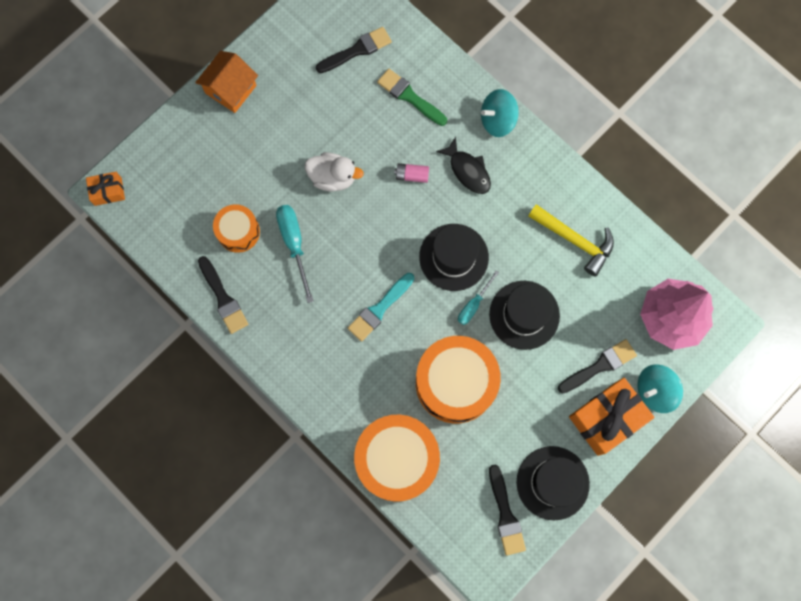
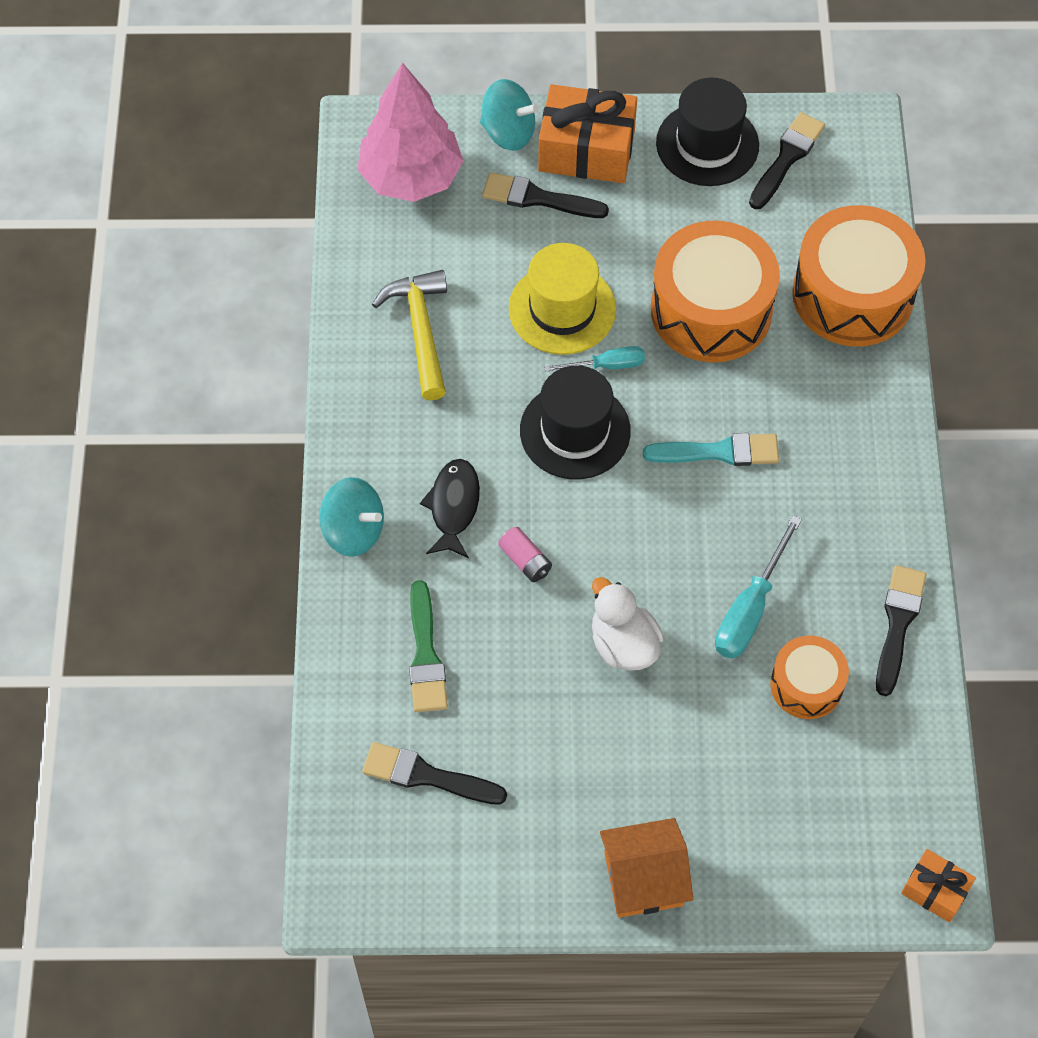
camera: 135 degrees left, 15 degrees down
(524, 315) = (562, 309): black hat -> yellow hat

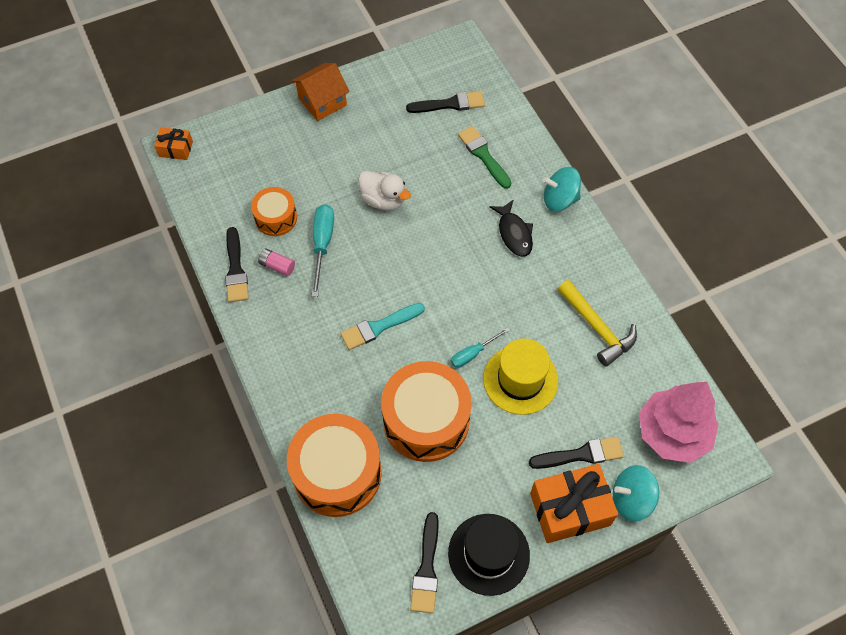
camera: 155 degrees right, 0 degrees up
(525, 560) = (458, 221): pink battery -> pink battery (277, 266)
(575, 431) = (470, 304): black hat -> none

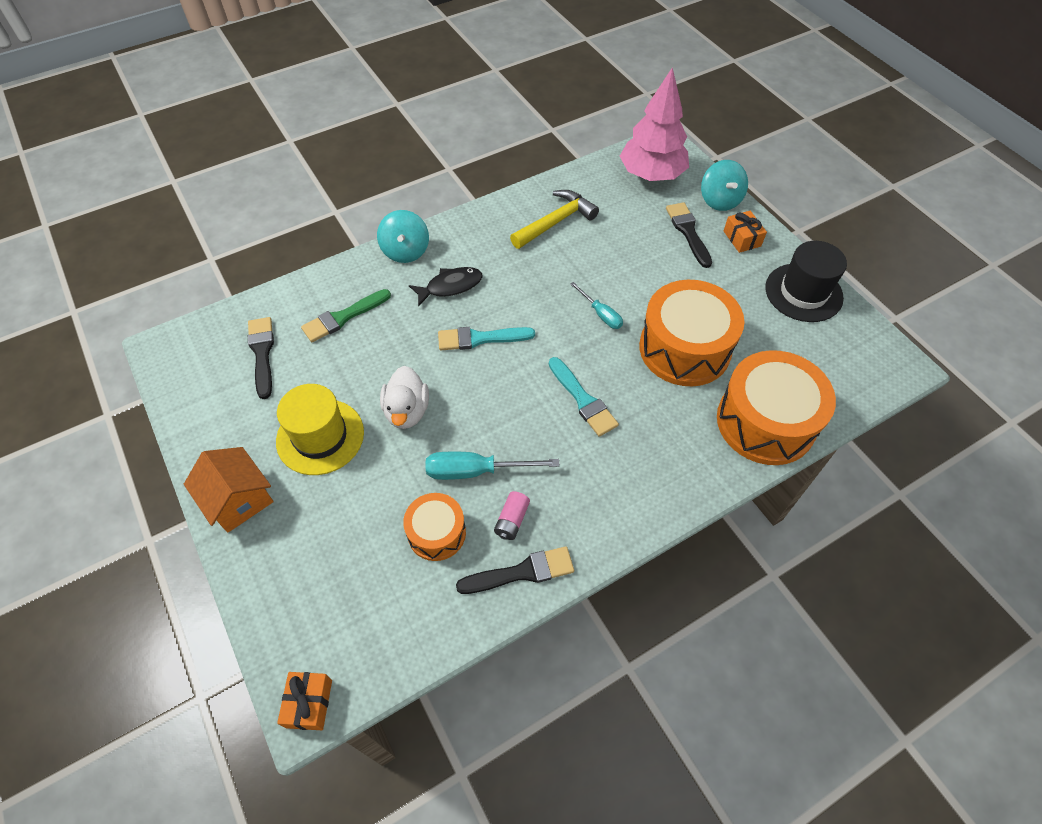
camera: 95 degrees left, 5 degrees down
(383, 200) = (407, 411): white duck -> white duck turned 150 degrees clockwise
(426, 568) = (835, 337): black brush -> none
(452, 254) = (480, 339): none -> turquoise brush
(520, 380) = (622, 276): yellow hat -> yellow hat (320, 436)
(570, 509) = (742, 238): orange gift -> orange gift, size x0.53

